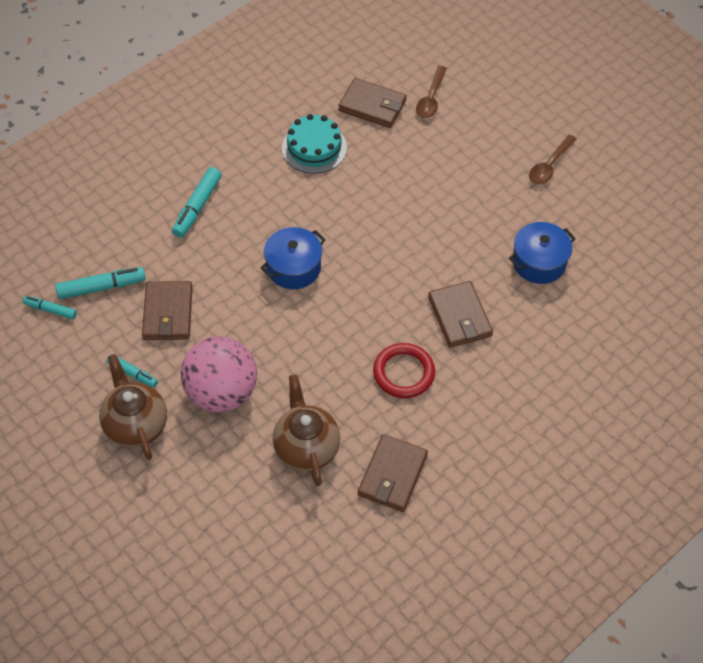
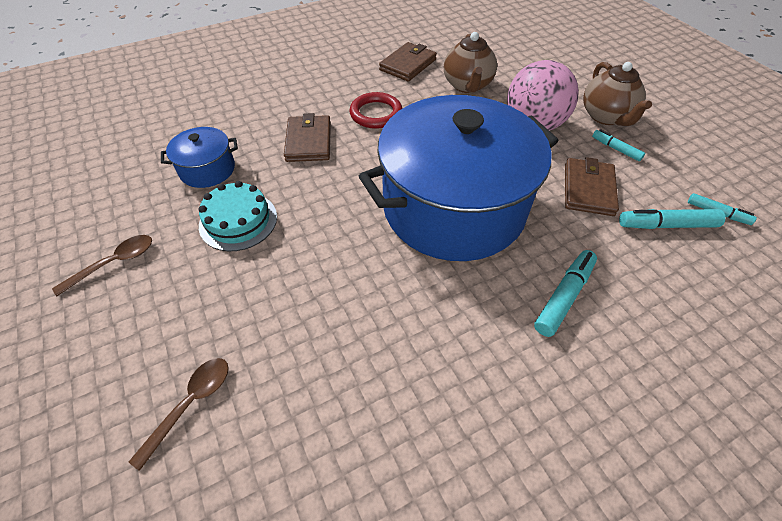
camera: 165 degrees left, 5 degrees down
(293, 267) = (454, 207): blue pot -> blue pot, size x2.41
(314, 148) = (395, 353): turquoise cake -> turquoise cake (238, 221)
(372, 106) = (284, 411): brown wallet -> none

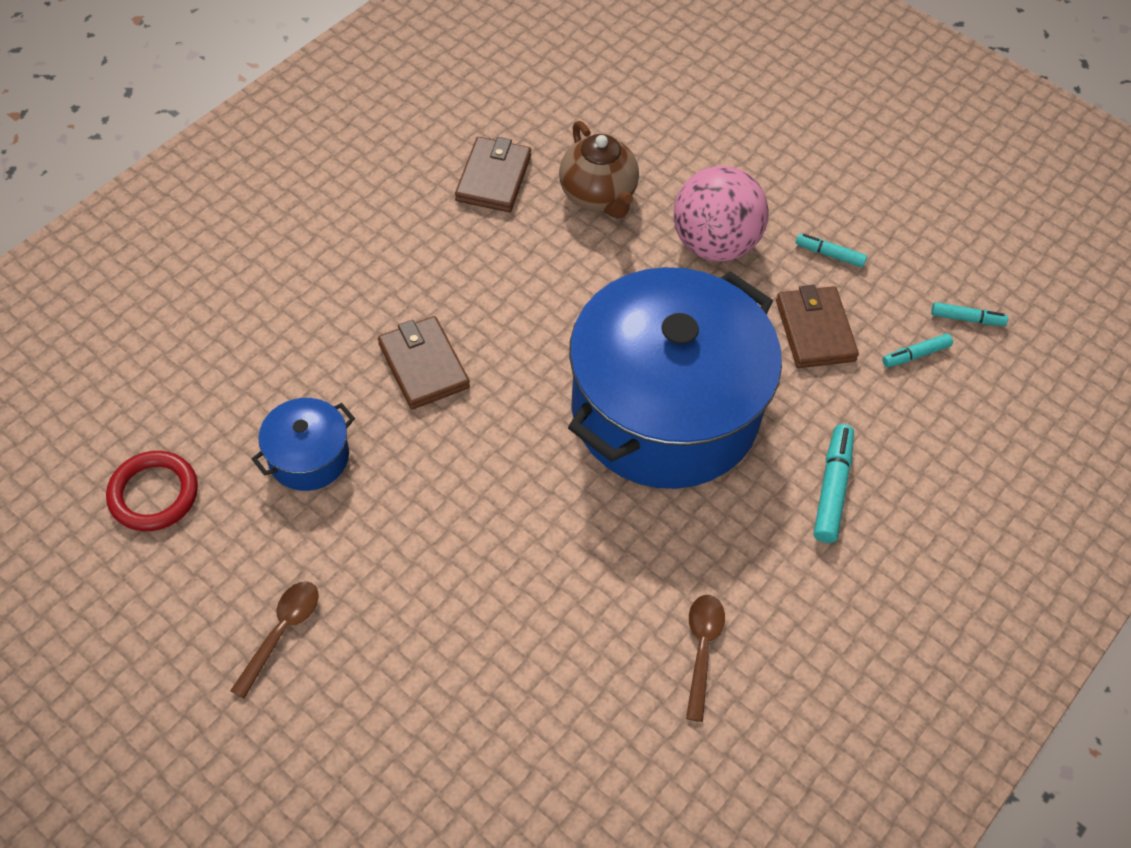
camera: 25 degrees left, 5 degrees up
(190, 404) = (493, 754): brown spoon -> brown spoon (702, 650)
(238, 221) = (403, 520): turquoise cake -> none
(376, 114) = (493, 287): red ring -> red ring (154, 494)
(606, 117) = (803, 201): brown teapot -> none
(666, 225) = (915, 355): turquoise marker -> turquoise marker, size x0.62

